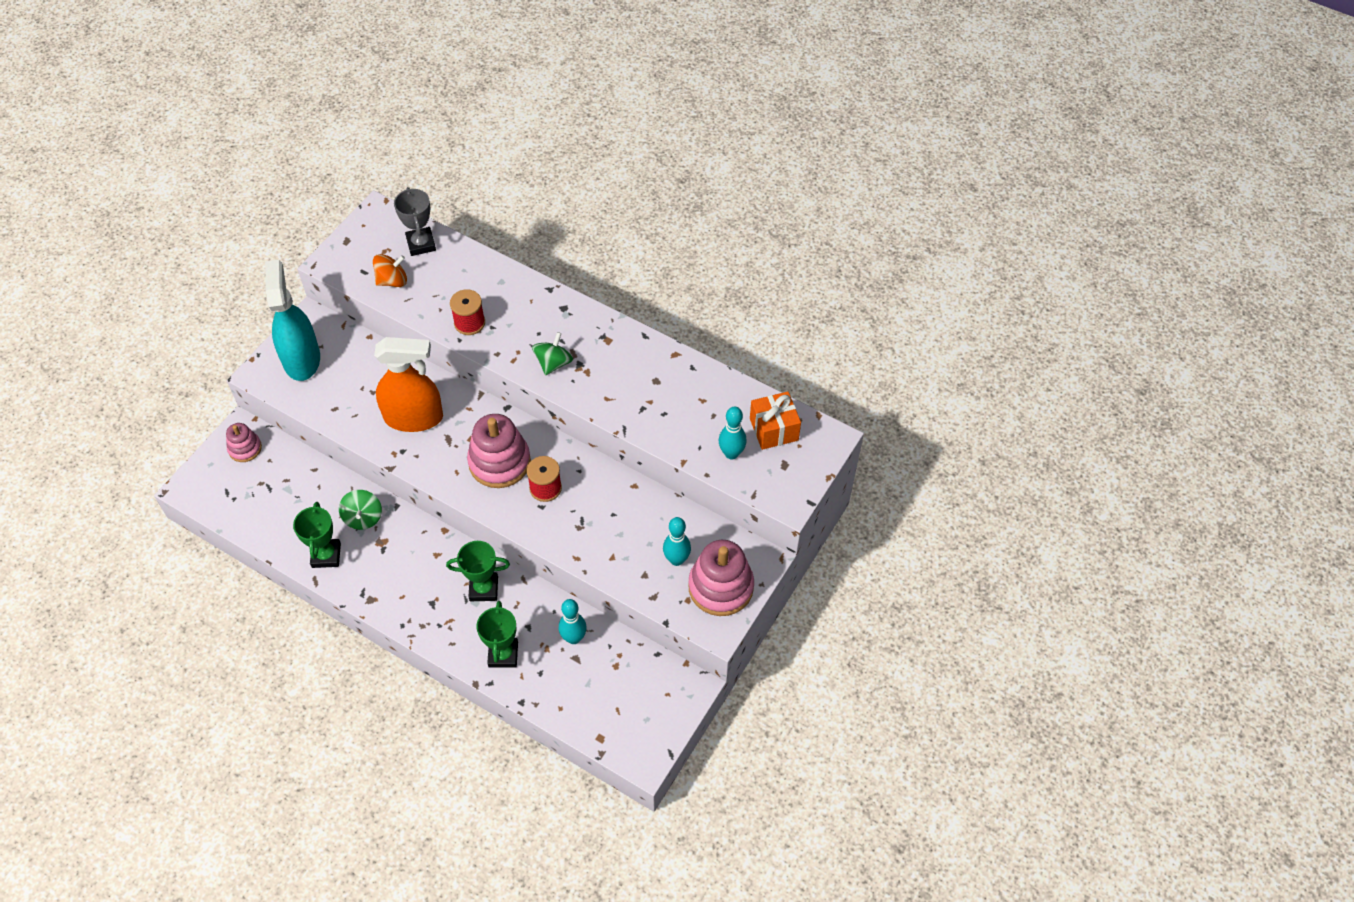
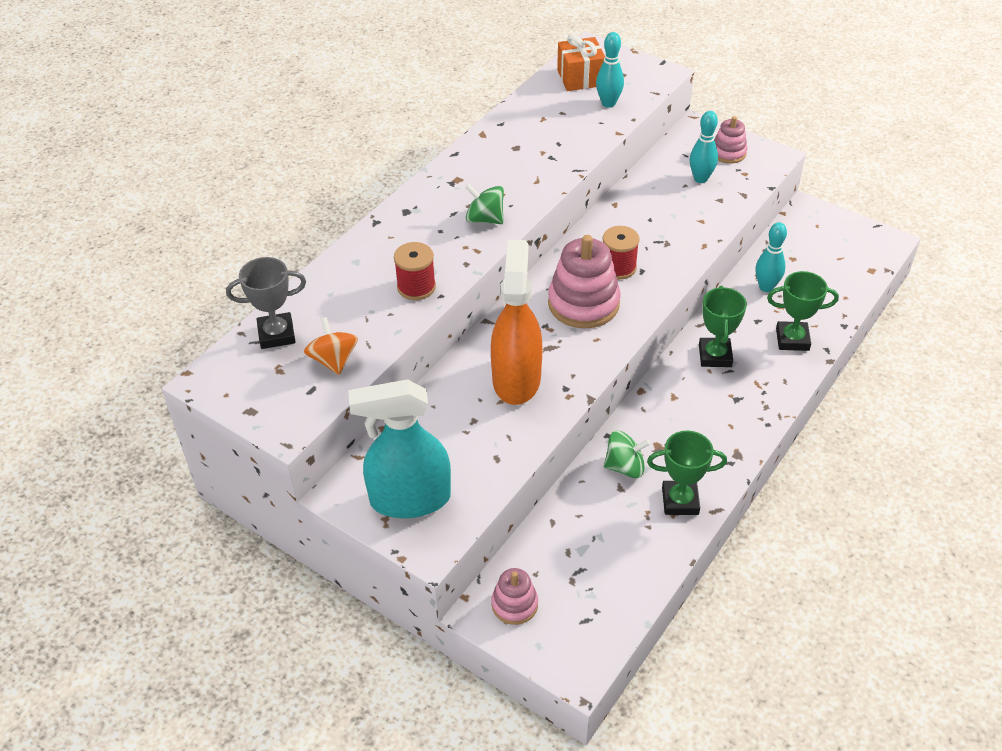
camera: 85 degrees left, 10 degrees down
(720, 587) = (728, 153): pink stacking toy -> pink stacking toy, size x0.56

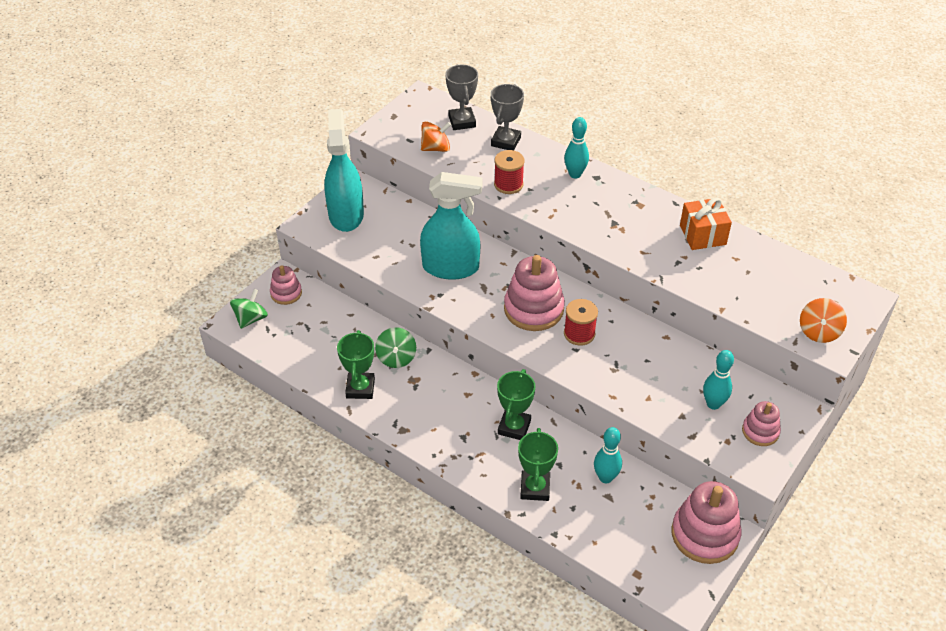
camera: 90 degrees right, 0 degrees up
(327, 290) = (506, 141): none -> grey trophy
(485, 219) = (589, 220): green spinning top -> green spinning top (251, 319)
(516, 379) = (451, 267): orange spray bottle -> turquoise spray bottle
(580, 78) = (809, 286): orange gift -> orange gift (702, 235)
(608, 103) = (769, 304): turquoise bowling pin -> turquoise bowling pin (575, 174)
(641, 78) = (819, 332): none -> orange spinning top
(715, 356) = (514, 427): green trophy -> green trophy turned 75 degrees counterclockwise
(815, 225) = (704, 534): none -> pink stacking toy

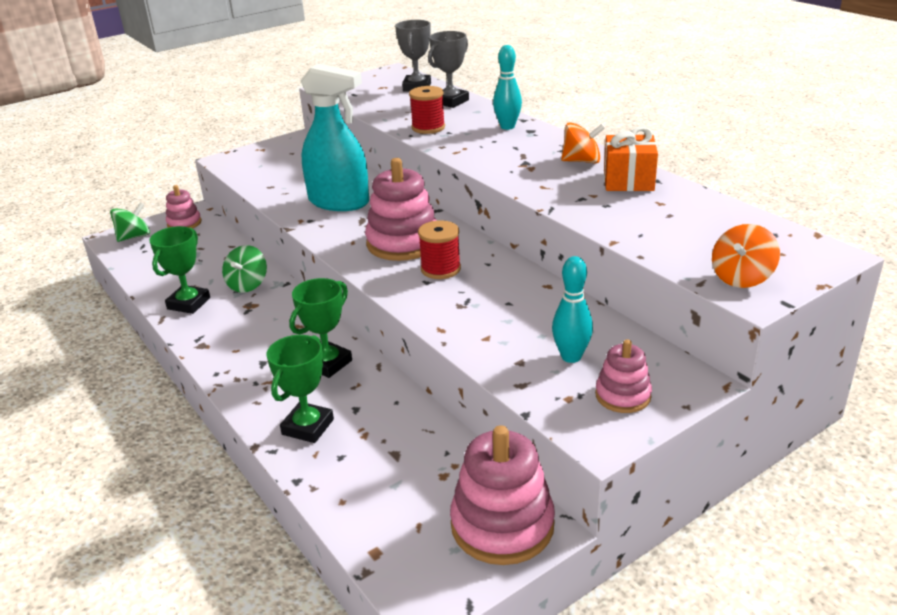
camera: 20 degrees right, 15 degrees down
(346, 215) = (268, 157): turquoise spray bottle -> none
(436, 148) = (375, 100): orange spinning top -> orange spinning top (581, 161)
(605, 477) = (404, 433): turquoise bowling pin -> none

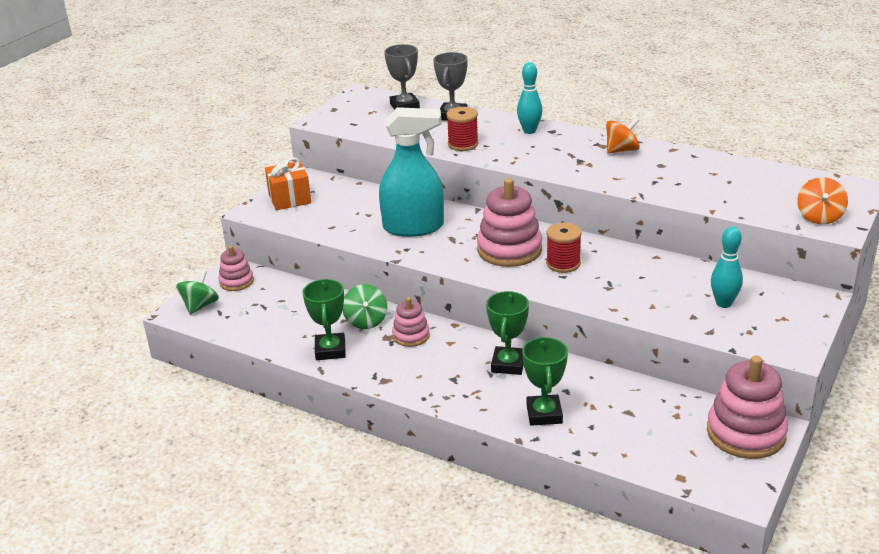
camera: 25 degrees left, 0 degrees up
(623, 396) = (782, 320): pink stacking toy -> pink stacking toy (411, 336)
(628, 181) = (673, 160): orange gift -> orange gift (289, 199)

